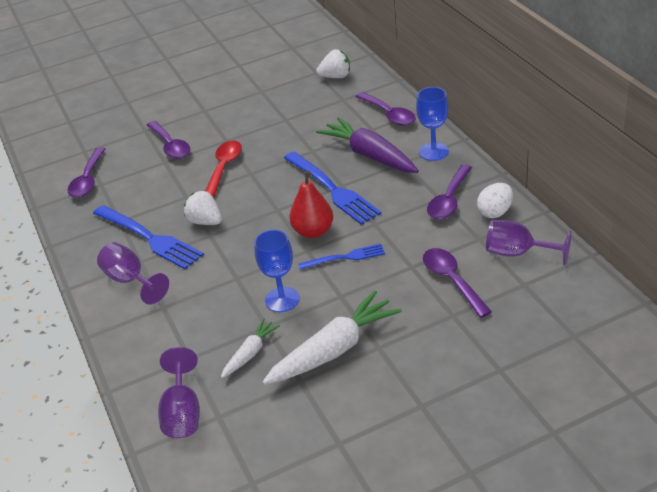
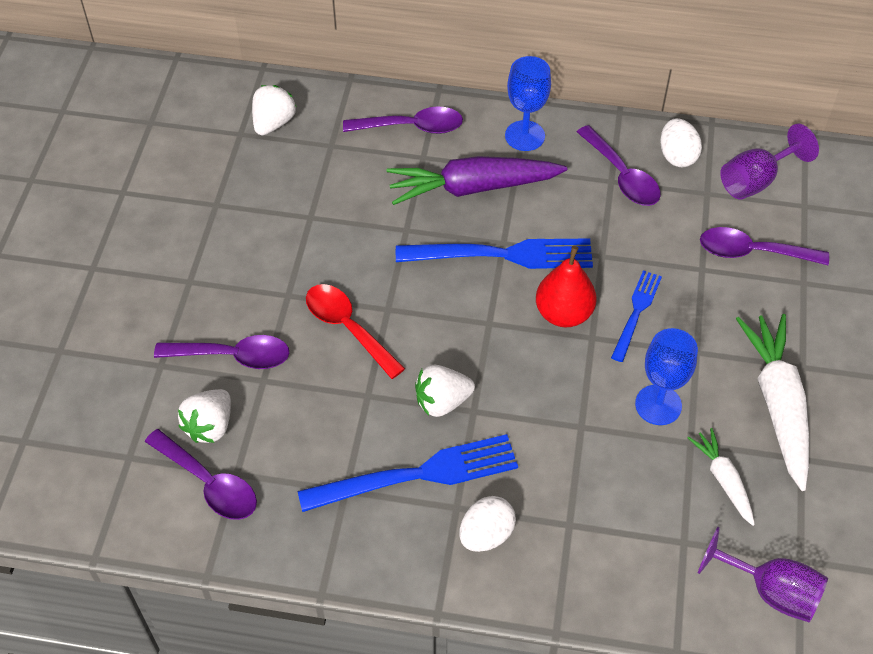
camera: 60 degrees left, 15 degrees up
(122, 162) = (210, 426): none -> white strawberry
(130, 280) = (486, 534): purple goblet -> white egg

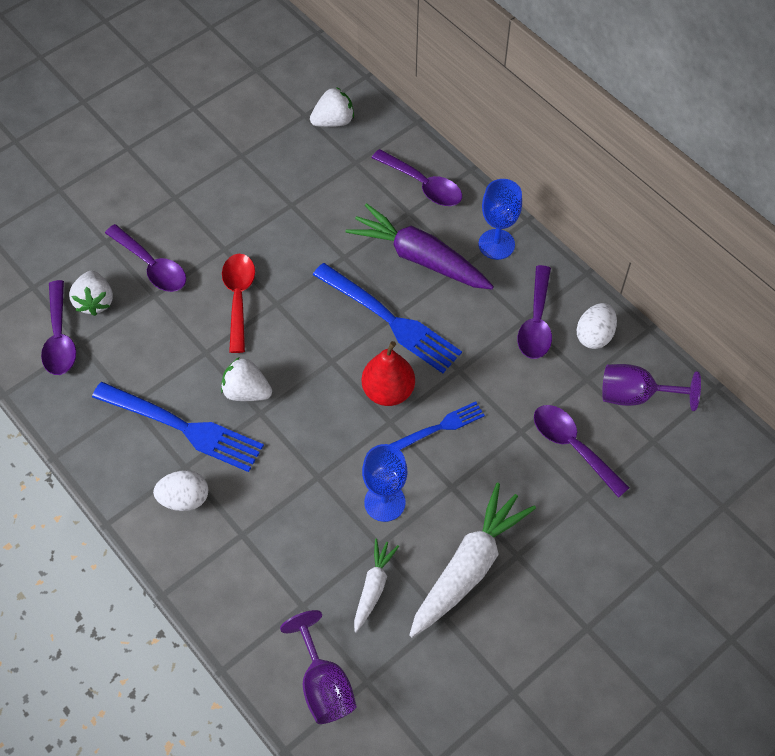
camera: 40 degrees right, 5 degrees up
(210, 426) = (95, 302): white strawberry -> white strawberry turned 75 degrees counterclockwise

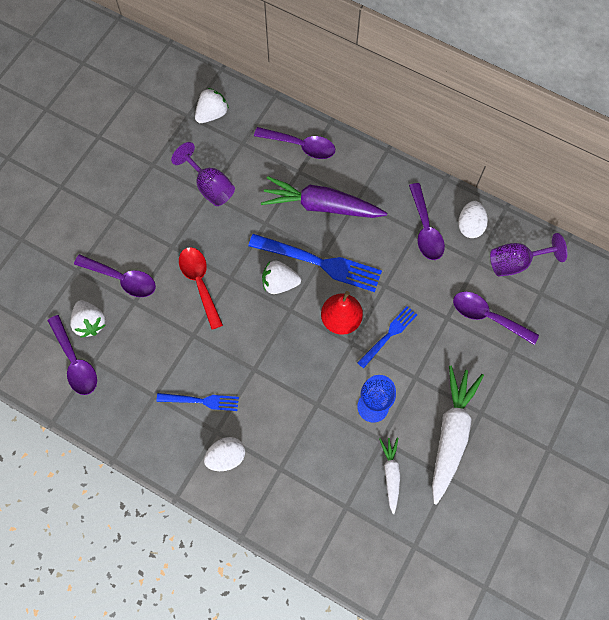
camera: 20 degrees left, 10 degrees up
(183, 427) = (201, 401): blue fork -> blue fork, size x0.57
(247, 391) = (237, 356): white strawberry -> white strawberry (279, 283)
(324, 685) = (385, 560): purple goblet -> purple goblet (210, 187)
(496, 244) = (373, 177): blue goblet -> none

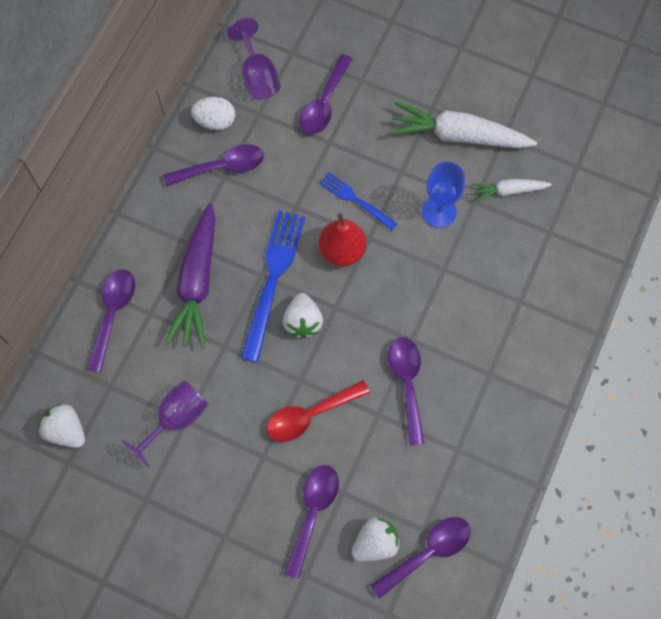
camera: 95 degrees left, 0 degrees up
(201, 401) = (456, 394): blue fork -> none
(216, 361) = (407, 383): none -> purple spoon
(226, 457) = (516, 359): white egg -> none

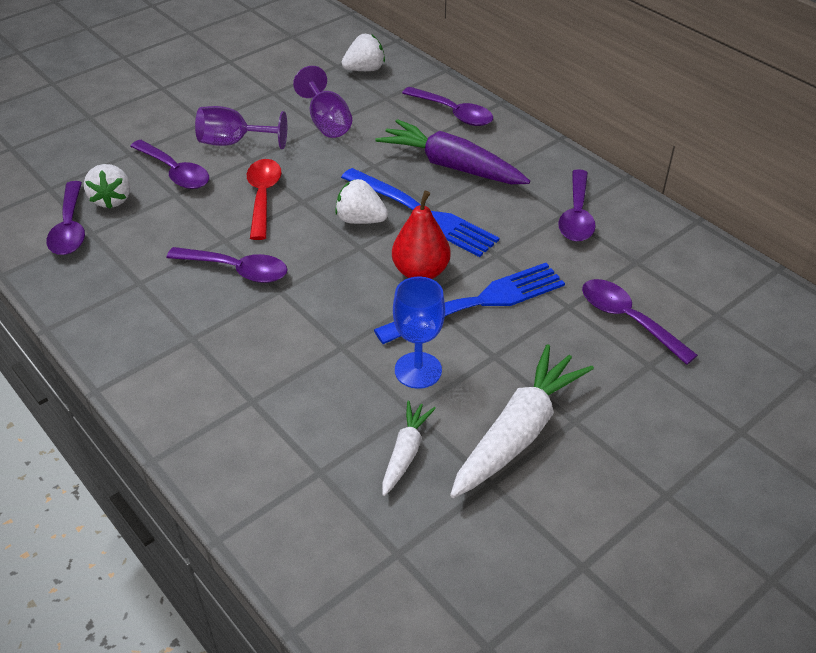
camera: 115 degrees right, 25 degrees down
(215, 121) = (639, 226): white egg -> none
(258, 76) = (691, 275): purple goblet -> purple goblet (233, 142)
(355, 200) = (477, 303): blue fork -> blue fork, size x1.77

